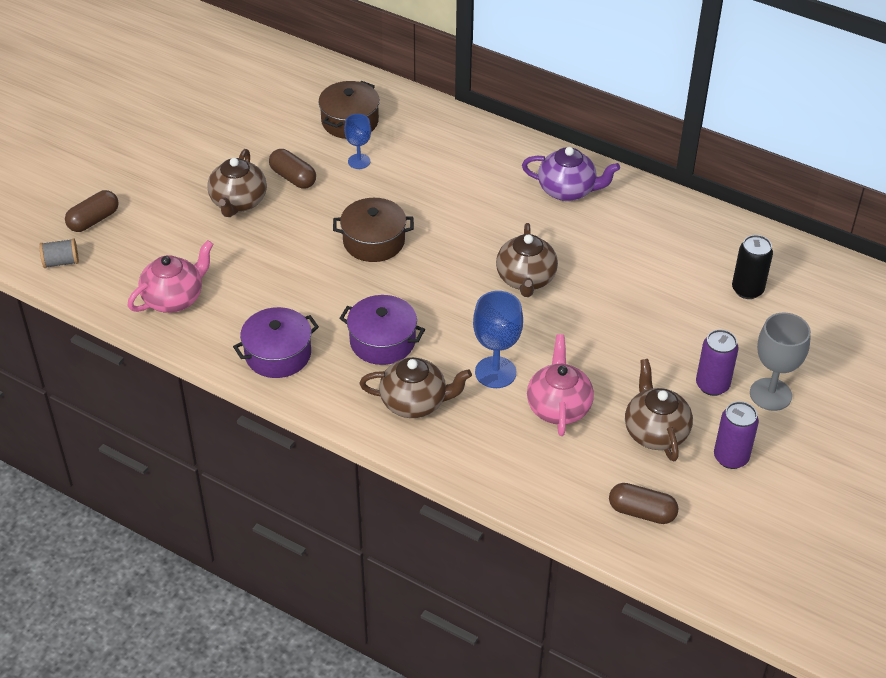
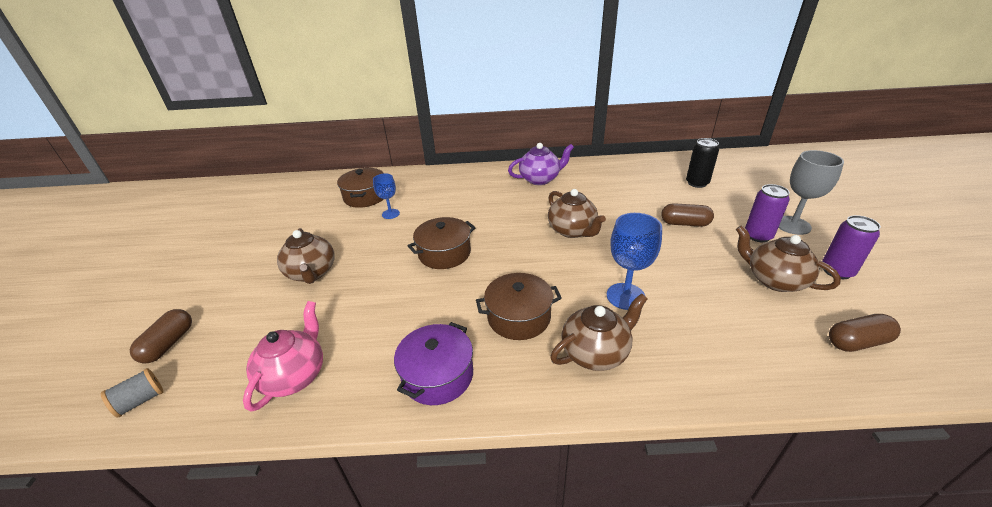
camera: 30 degrees left, 10 degrees down
(293, 178) = (347, 240): brown capsule -> brown capsule (685, 223)
(382, 341) = (519, 317): purple pot -> brown pot
(558, 407) = (696, 297): pink teapot -> none

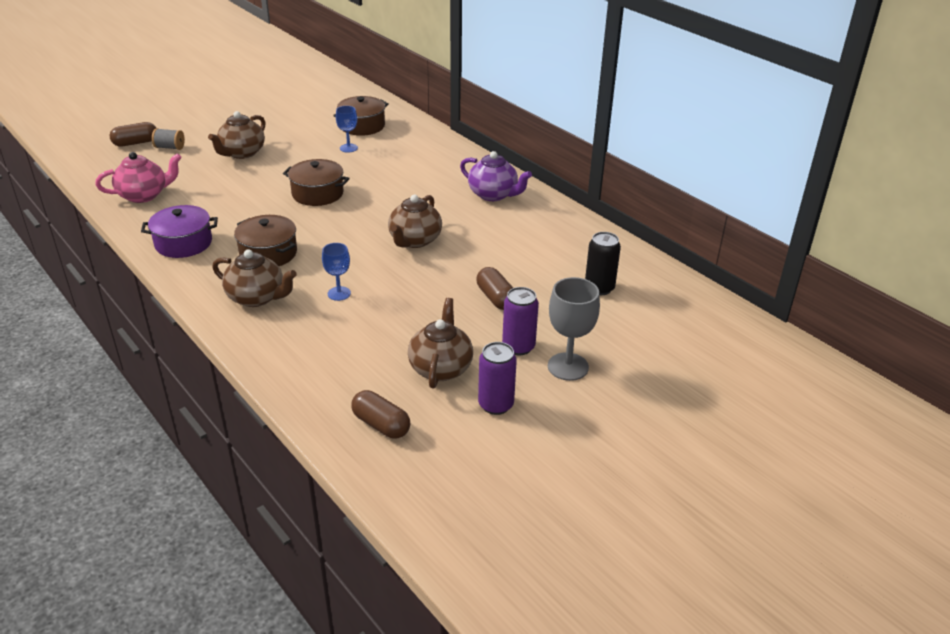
camera: 50 degrees right, 0 degrees up
(141, 401) = (90, 160): grey spool -> grey spool (170, 147)
(625, 296) = (339, 293): blue goblet -> blue goblet, size x0.62

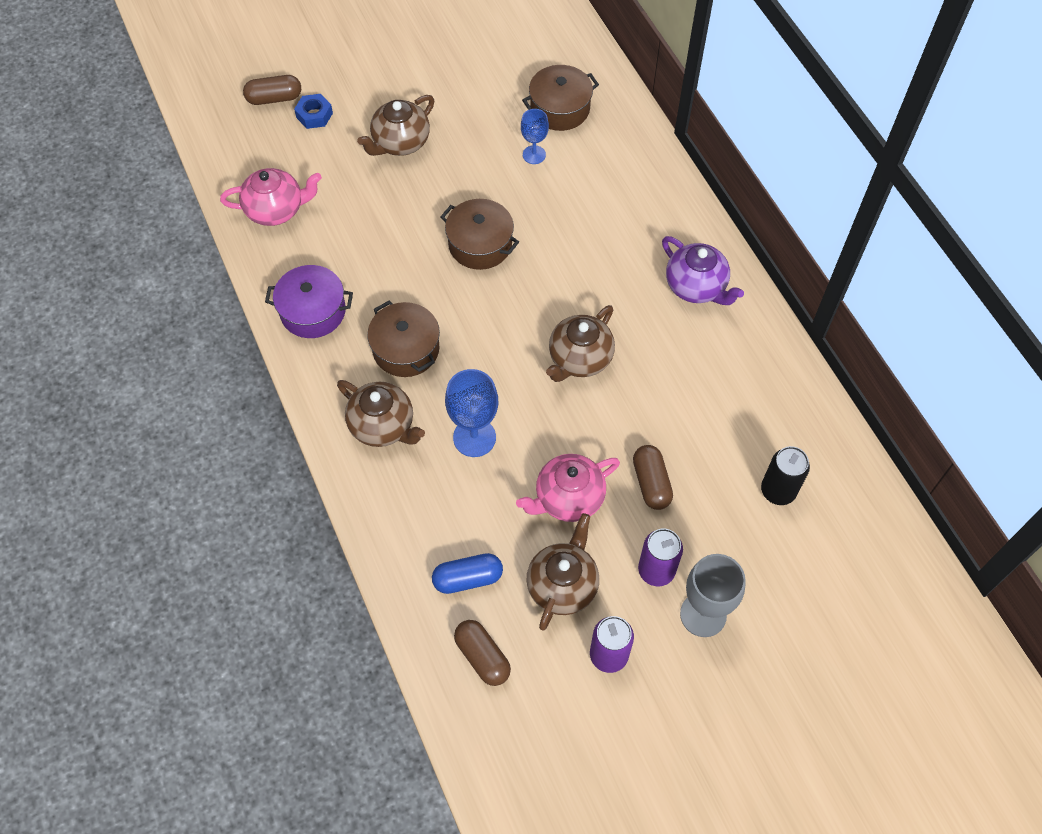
camera: 15 degrees right, 25 degrees up
(170, 147) = (314, 115): grey spool -> blue nut
(339, 293) = (474, 437): blue goblet -> blue goblet, size x1.62
(354, 377) = (468, 578): none -> blue capsule
(429, 316) = (568, 498): none -> pink teapot

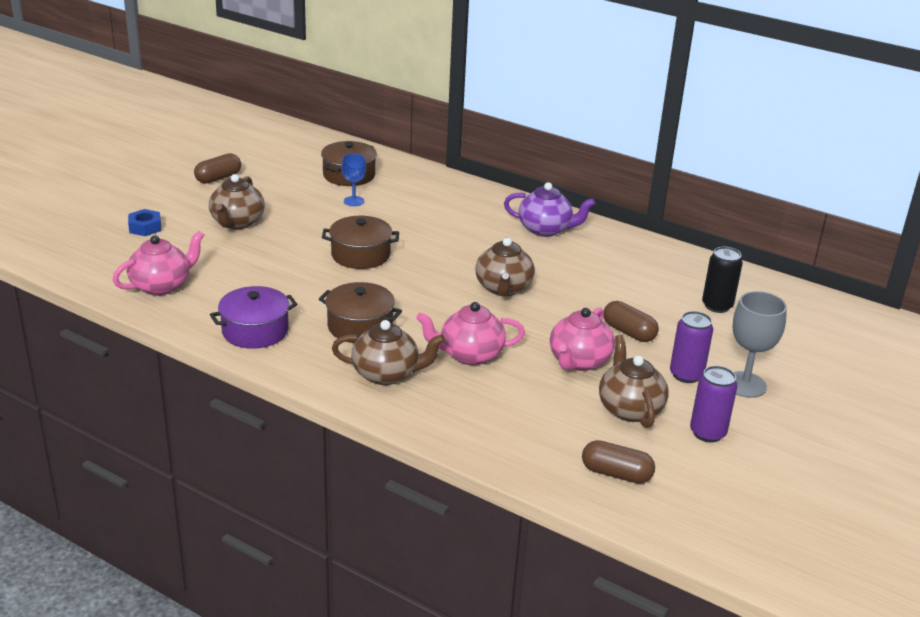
camera: 35 degrees left, 30 degrees down
(274, 98) = (98, 228): brown capsule -> brown capsule (218, 178)
(468, 578) = (553, 434): blue capsule -> none
(474, 437) = (469, 355): blue goblet -> pink teapot

